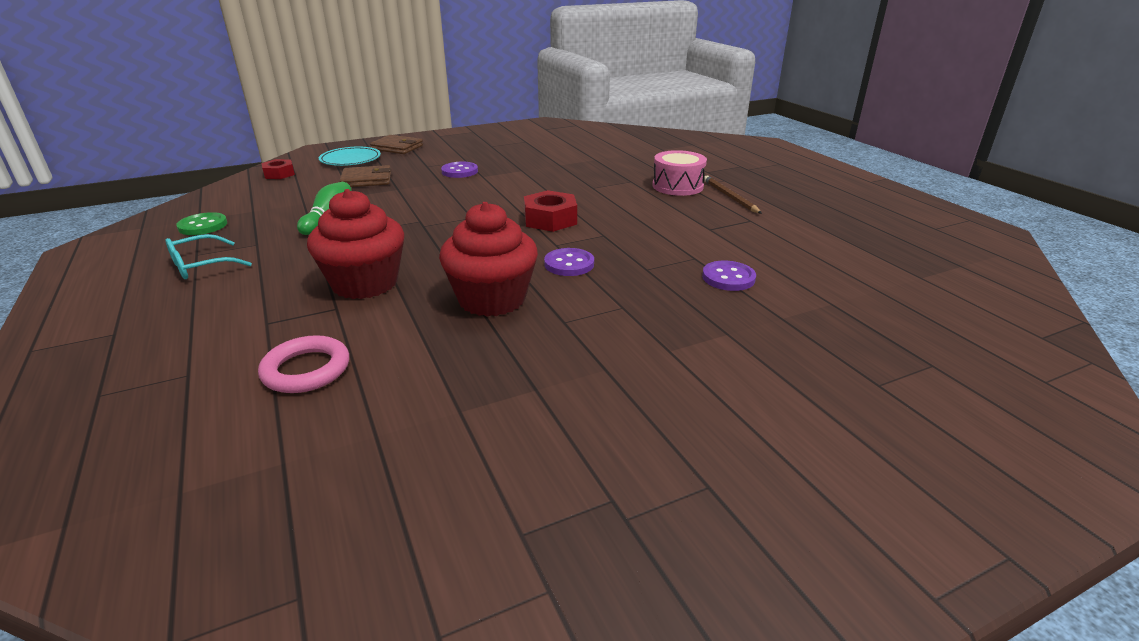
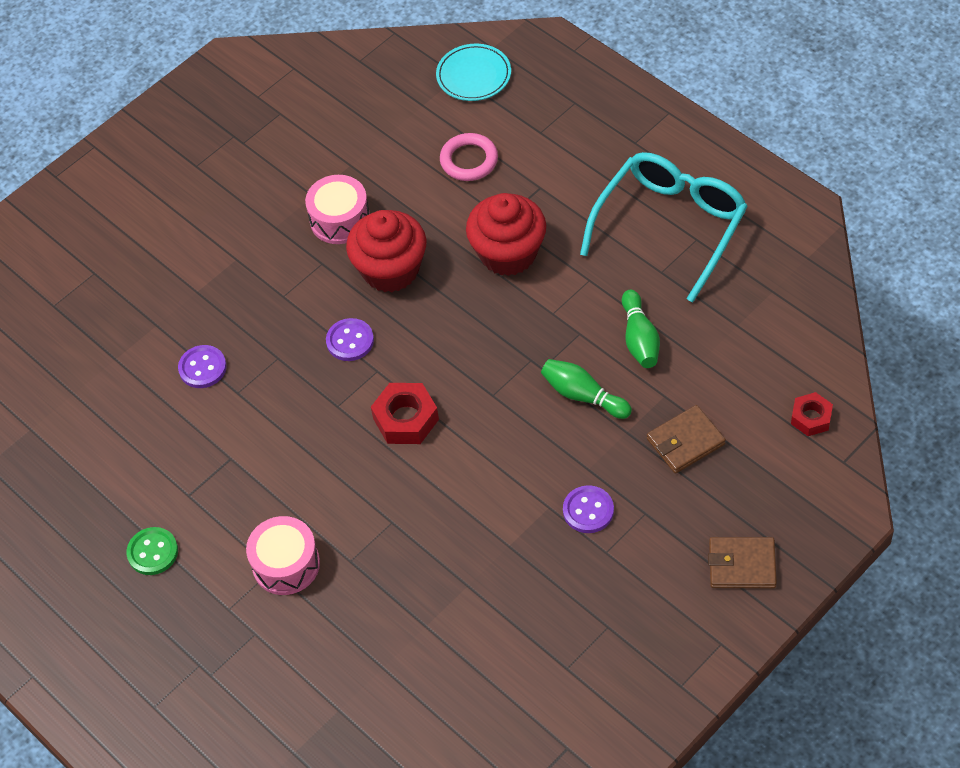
camera: 165 degrees right, 25 degrees up
(201, 266) = (670, 226): turquoise glasses -> turquoise glasses, size x2.06
(203, 226) = (750, 281): green button -> green button (153, 552)
(350, 160) = (766, 495): turquoise plate -> turquoise plate (474, 75)
(406, 205) = (583, 395): none -> green bowling pin
(517, 354) = (340, 220): none -> pink drum
(729, 197) = (216, 553): brown pencil -> none

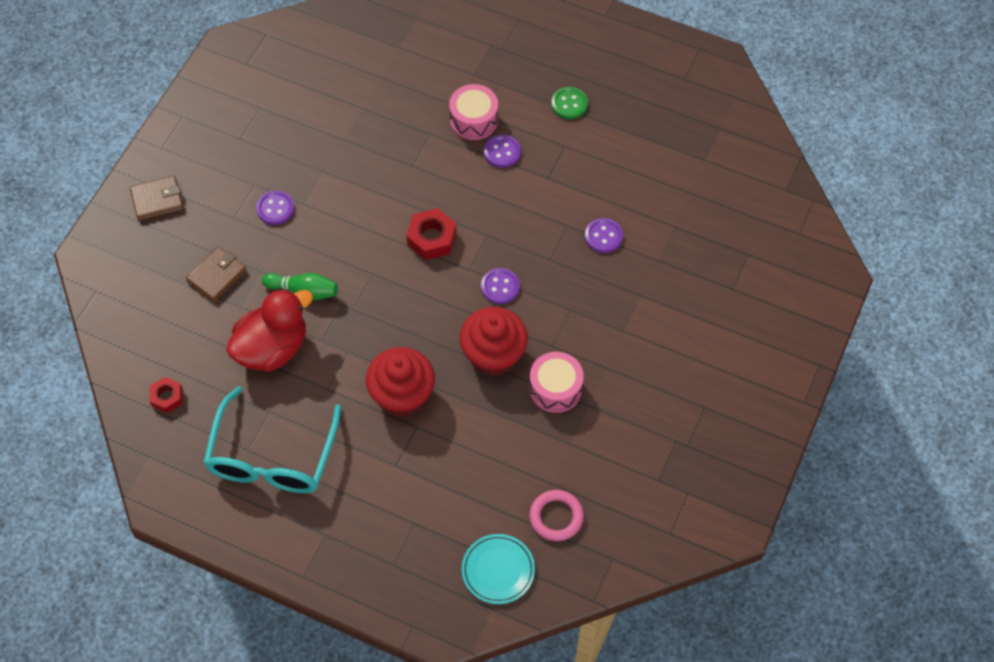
camera: 155 degrees right, 5 degrees up
(270, 508) = (502, 152): none -> purple button
(469, 160) = (468, 476): pink ring -> pink ring (556, 517)
(639, 338) = (272, 348): green bowling pin -> red duck
(811, 418) = (125, 318): red nut -> red nut (167, 397)

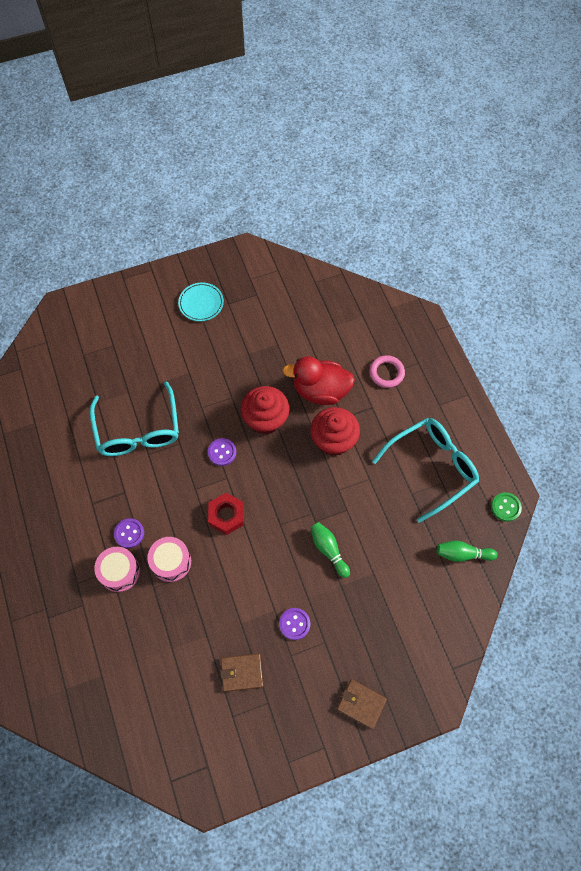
camera: 135 degrees left, 5 degrees up
(167, 397) = (462, 554): red nut -> green bowling pin
(217, 276) = (370, 608): brown wallet -> brown wallet (242, 672)
(272, 348) = (378, 530): red duck -> red duck (320, 390)
(498, 570) = (371, 320): turquoise plate -> turquoise plate (201, 303)
(555, 388) = (254, 375): pink drum -> pink drum (171, 562)
(556, 517) = (320, 319): pink ring -> pink ring (386, 373)
(569, 104) = (57, 528): green button -> green button (505, 507)
(603, 236) = (138, 430): purple button -> turquoise glasses

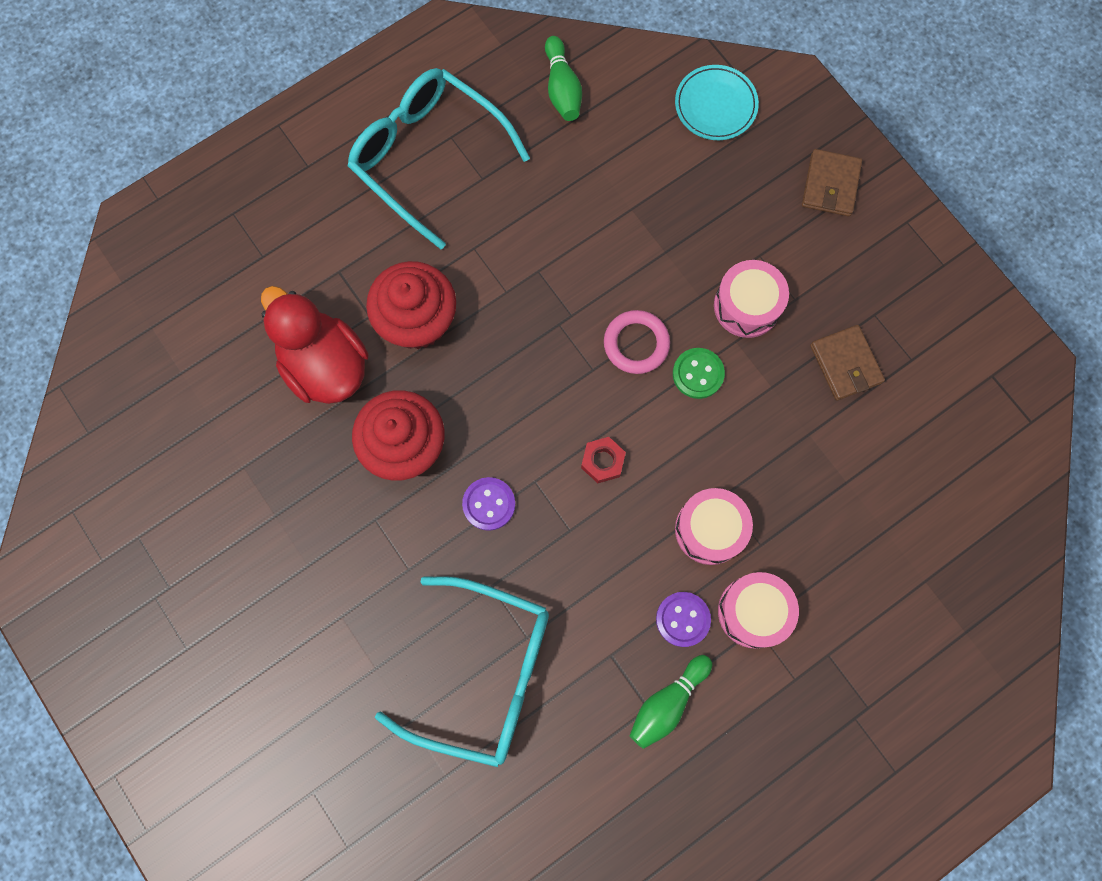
camera: 105 degrees left, 10 degrees up
(138, 430) = (484, 673): turquoise glasses -> turquoise glasses turned 45 degrees clockwise
(201, 303) = (178, 642): turquoise plate -> turquoise plate (715, 105)
(226, 515) = (602, 461): red nut -> red nut, size x0.65
(294, 624) = (747, 306): purple button -> pink drum
(320, 390) = (325, 365): red duck -> red duck turned 150 degrees clockwise
(329, 550) = (614, 283): green bowling pin -> green bowling pin (667, 703)
(386, 373) = (264, 261): pink ring -> pink ring (636, 344)
(505, 507) = (468, 40): green button -> green button (698, 374)

